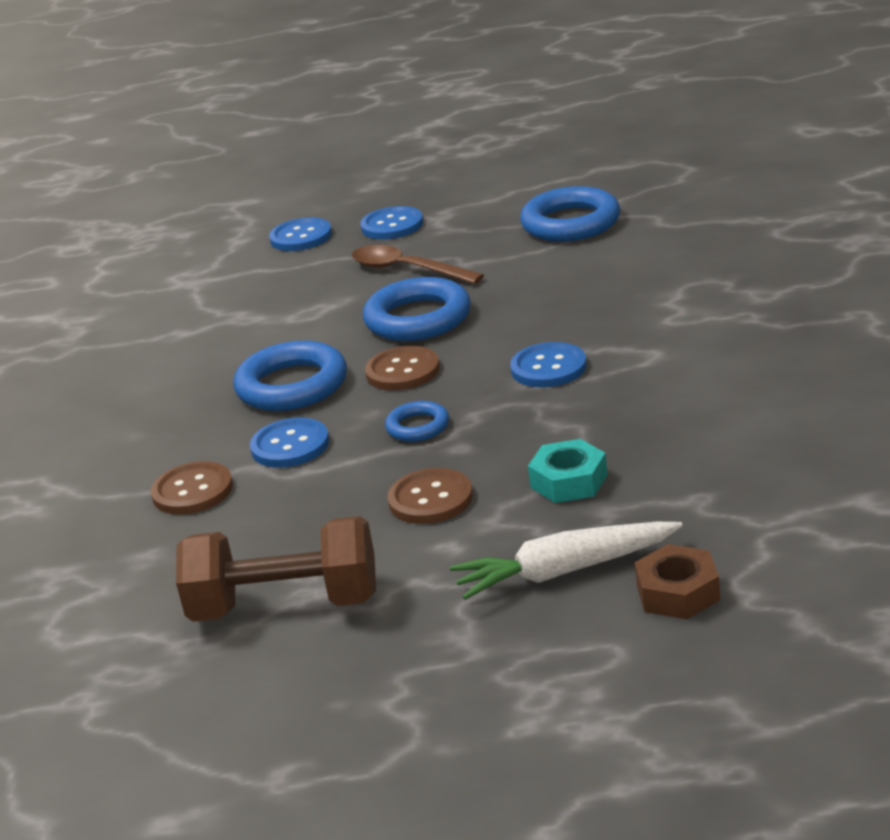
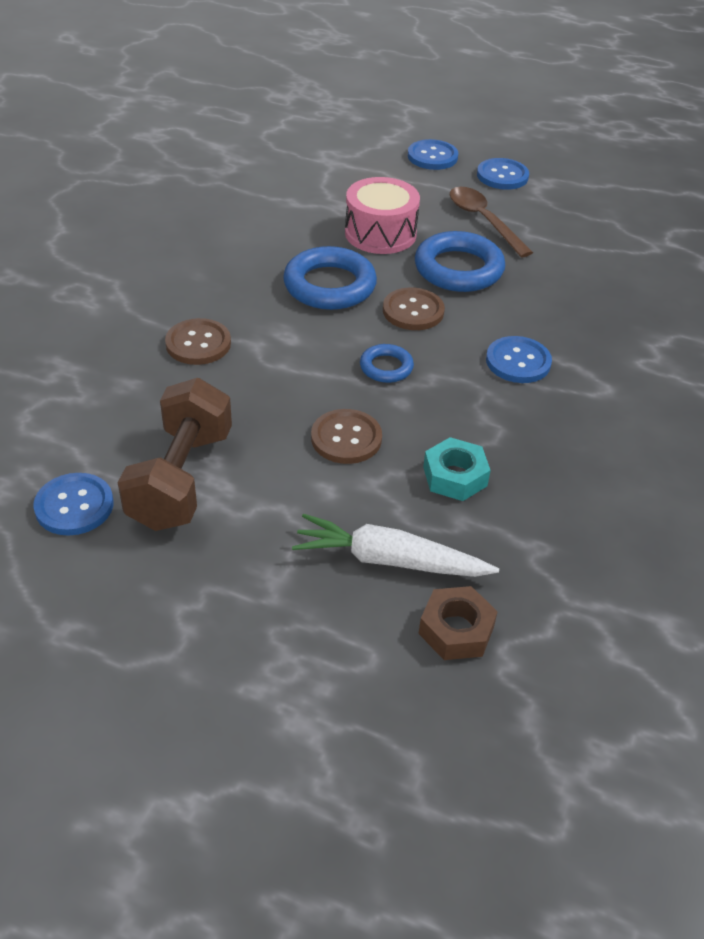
camera: 20 degrees right, 15 degrees up
(285, 605) = (181, 479): brown dumbbell -> brown dumbbell turned 75 degrees clockwise
(290, 445) = (289, 338): blue button -> blue button (74, 506)
(306, 322) = (380, 233): none -> pink drum
(571, 223) = (633, 234): blue ring -> none

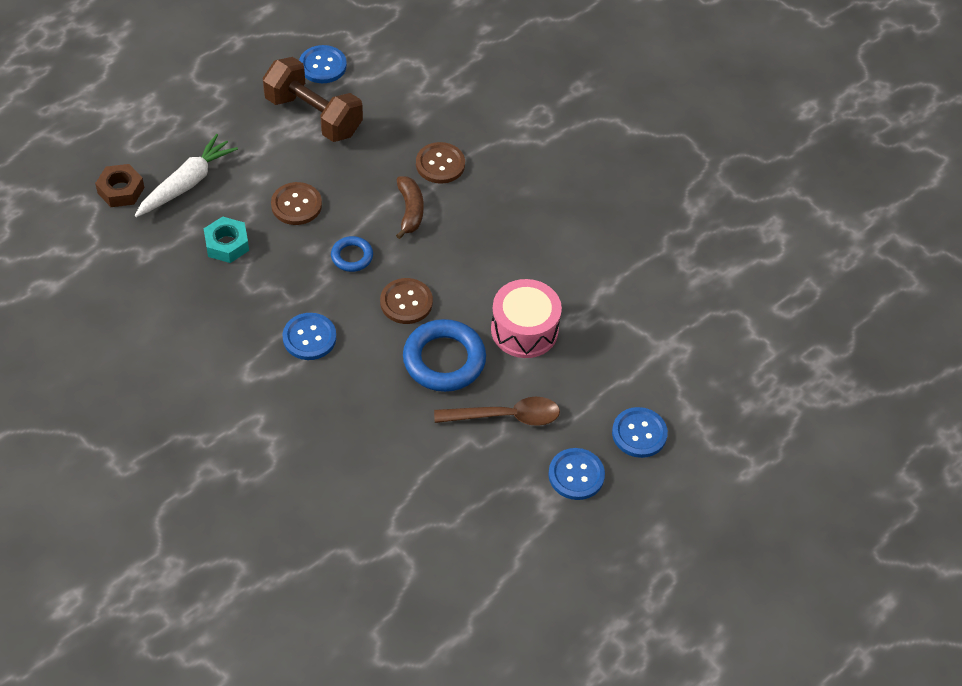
camera: 115 degrees right, 10 degrees up
(286, 345) = (410, 211): none -> brown banana
(329, 285) = (468, 264): blue ring -> none

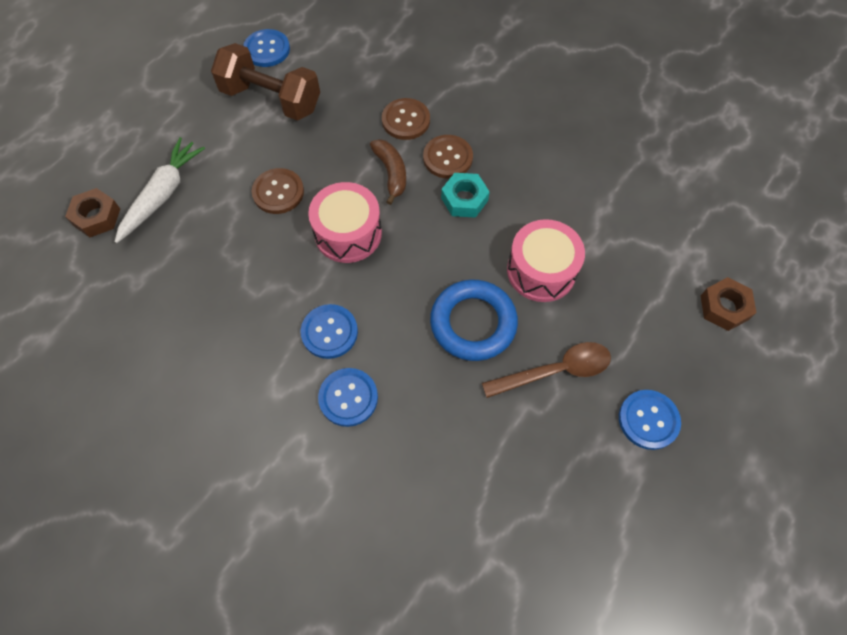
camera: 10 degrees left, 10 degrees up
(227, 244) = (218, 250): turquoise nut -> turquoise nut (464, 199)
(352, 256) = (348, 233): blue ring -> pink drum
(406, 302) = (416, 269): brown button -> brown button (447, 158)
(639, 433) = (692, 356): blue button -> blue button (348, 397)
(687, 400) = (724, 307): none -> brown nut

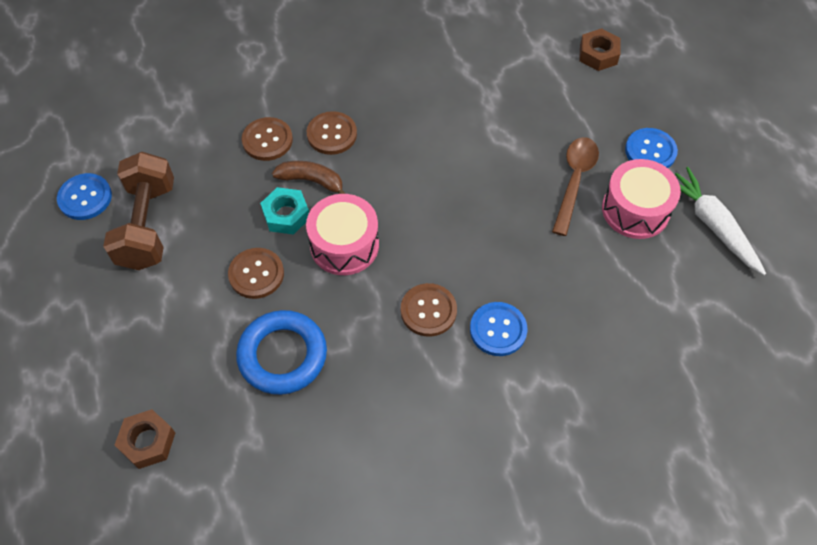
camera: 55 degrees left, 5 degrees down
(163, 194) = (173, 370): white carrot -> white carrot (712, 225)
(271, 99) = (147, 225): brown dumbbell -> brown dumbbell turned 60 degrees counterclockwise
(329, 332) = (428, 311): blue button -> brown button
(464, 199) = (381, 147): turquoise nut -> turquoise nut (286, 215)
(473, 323) = (496, 208): blue ring -> blue ring (282, 355)
(541, 271) = (486, 138): pink drum -> pink drum (635, 210)

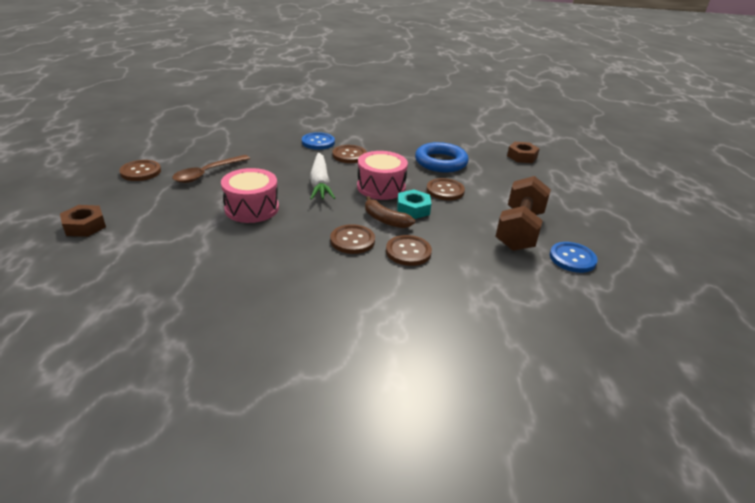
camera: 160 degrees left, 25 degrees down
(635, 210) = (190, 155): pink drum -> pink drum (252, 208)
(650, 151) = (140, 172): blue button -> brown button
(712, 225) = (158, 141): white carrot -> white carrot (320, 183)

